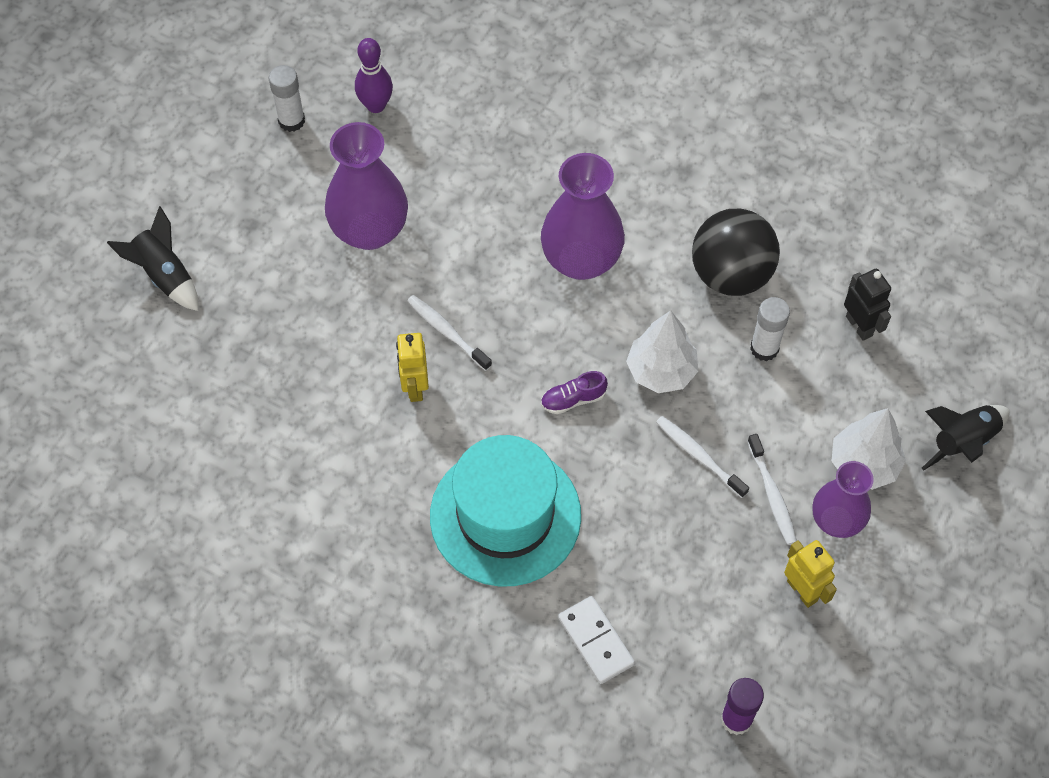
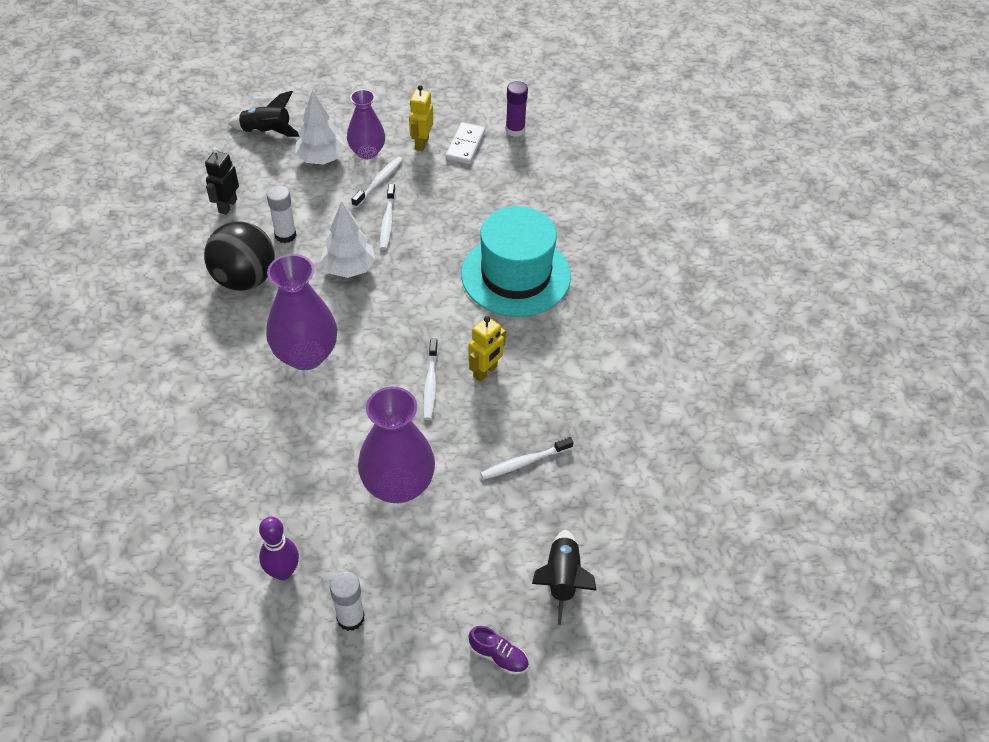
camera: 135 degrees left, 10 degrees down
(291, 338) = (524, 462): none -> white toothbrush
(573, 399) = (411, 294): purple shoe -> purple shoe (498, 656)
(596, 641) = (538, 197): white domino -> white domino (465, 145)

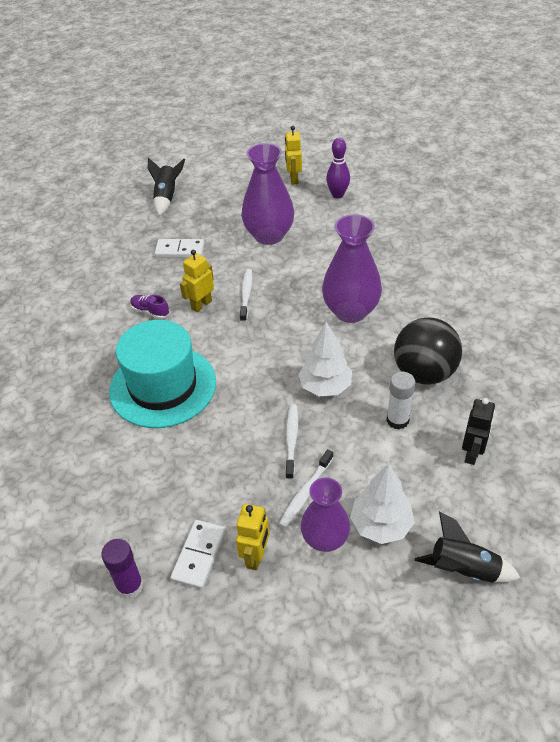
camera: 175 degrees left, 5 degrees down
(350, 618) = (293, 179): white glue stick -> yellow robot
(498, 656) = (209, 169): purple shoe -> purple shoe (150, 312)
(524, 462) = (180, 250): white toothbrush -> white domino

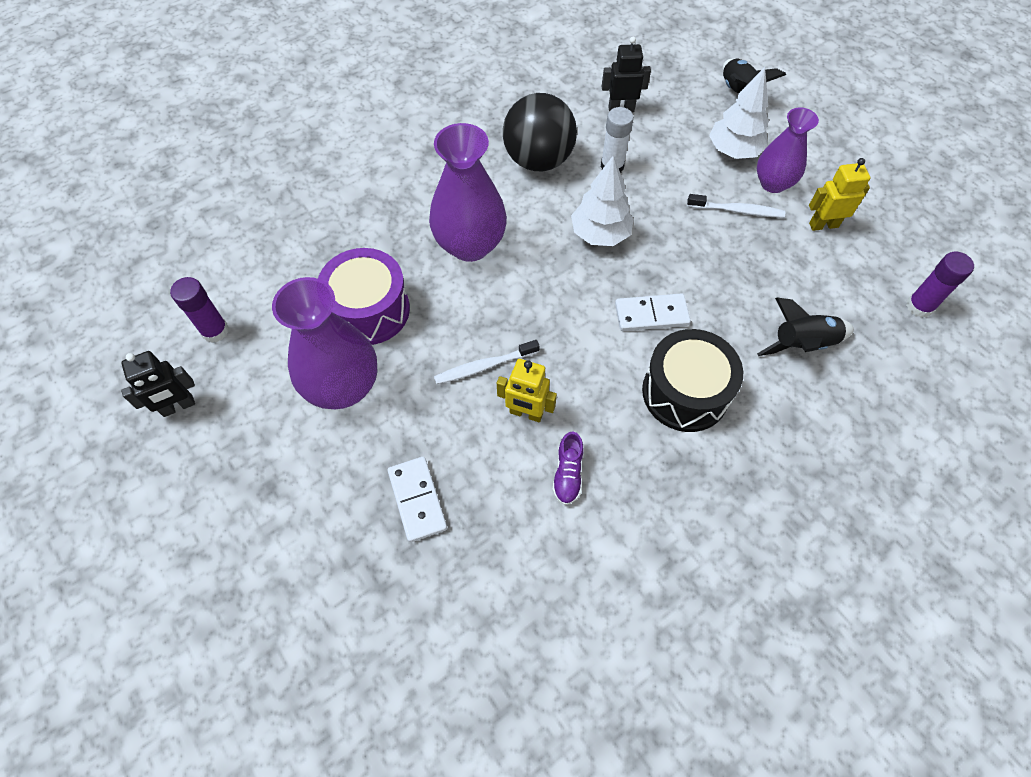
camera: 115 degrees left, 15 degrees up
(163, 386) = (685, 392): turquoise hat -> black drum
(167, 198) = (273, 597): black rocket -> black rocket (802, 344)
(199, 555) = (853, 266): white domino -> white domino (651, 314)
(291, 440) = (685, 240): white toothbrush -> none
(293, 179) = (178, 406): yellow robot -> black robot
(319, 254) = (369, 310): none -> purple drum
(337, 195) = (215, 331): purple bowling pin -> purple glue stick

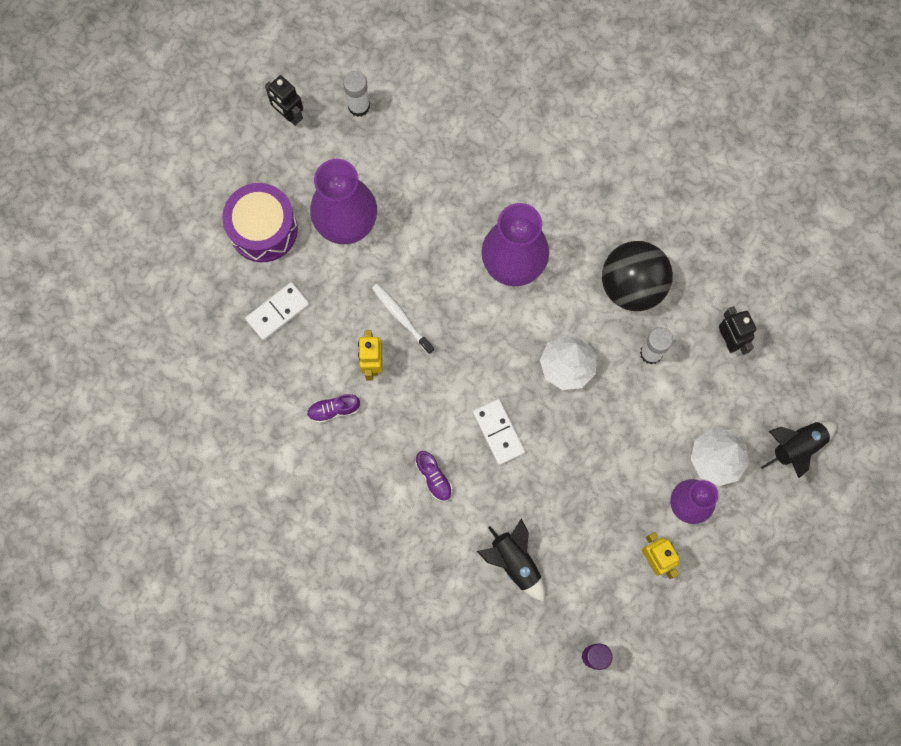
camera: 70 degrees right, 15 degrees up
(215, 331) = (359, 106): purple glue stick -> white glue stick
(369, 310) = (419, 210): purple drum -> purple drum (263, 229)
(685, 392) = (434, 478): black drum -> purple shoe
(737, 210) = (641, 478): white toothbrush -> none

